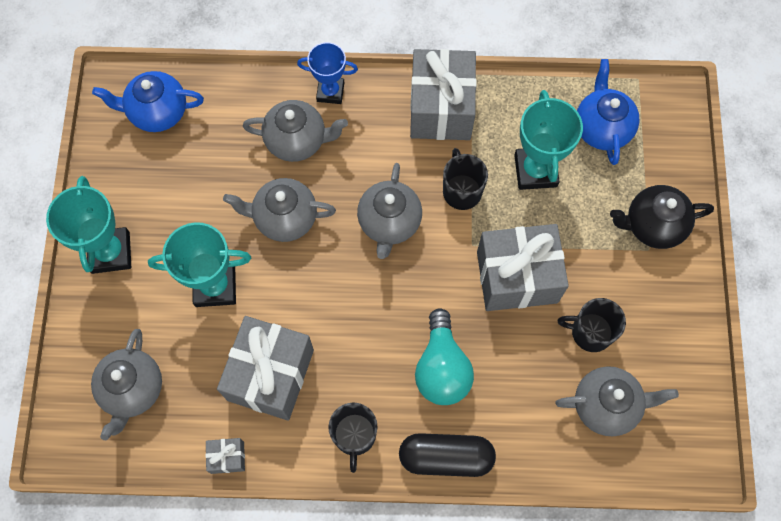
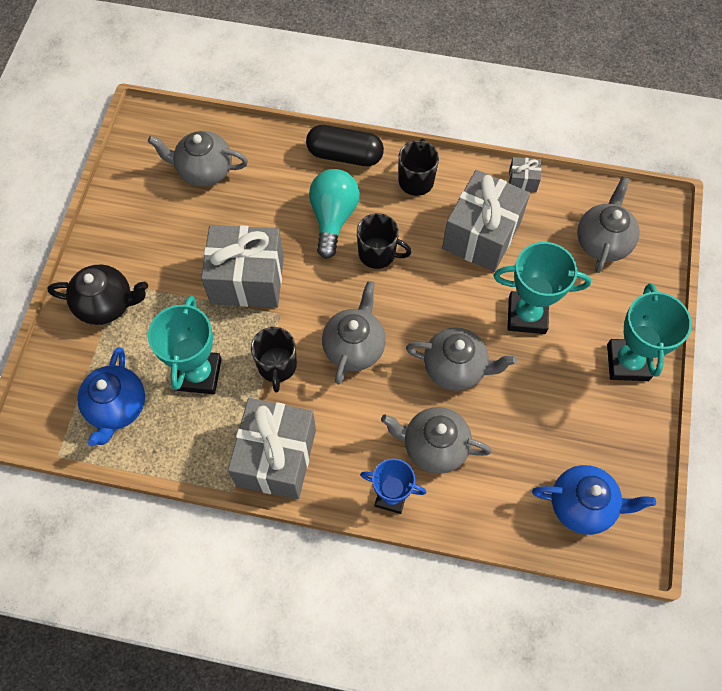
camera: 170 degrees left, 5 degrees down
(590, 332) = (198, 225): black mug -> black mug (378, 254)

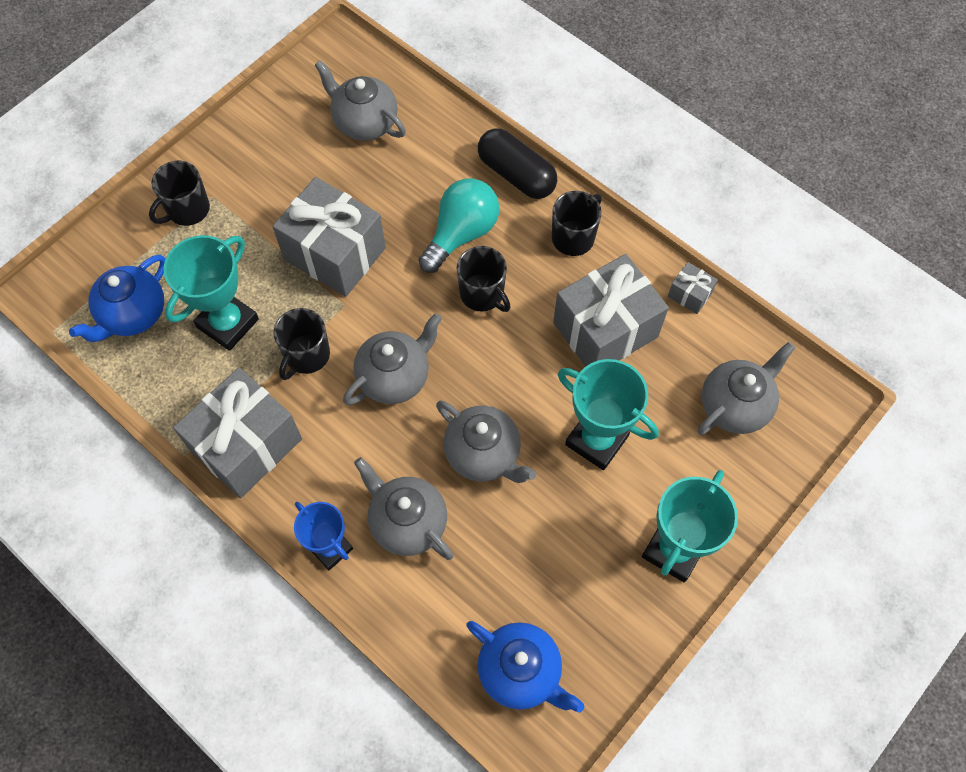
camera: 30 degrees right, 0 degrees up
(107, 304) = (187, 210): black teapot -> black mug

